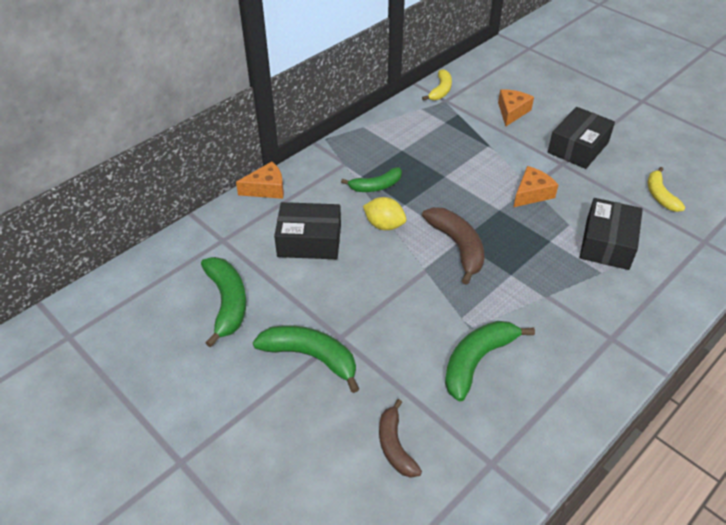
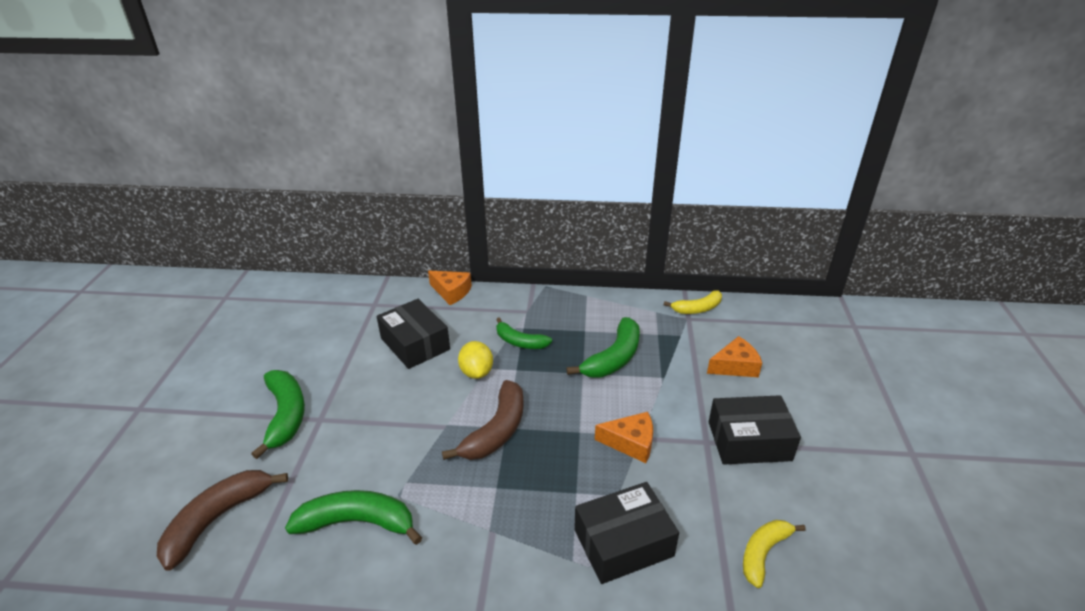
camera: 50 degrees right, 10 degrees down
(227, 303) = (310, 342): green banana -> green banana (613, 358)
(395, 446) = (217, 519): brown banana -> brown banana, size x1.52

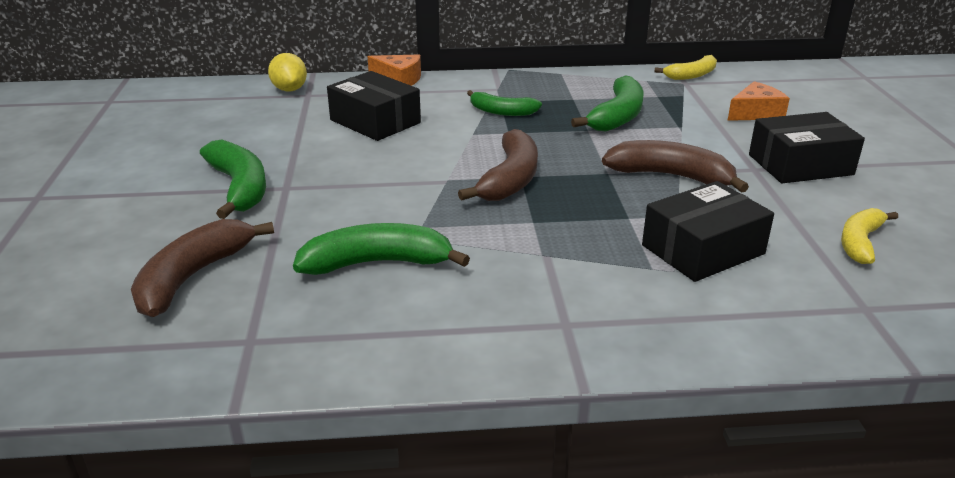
camera: 10 degrees left, 5 degrees down
(476, 372) = (462, 137): yellow lemon -> yellow lemon (289, 89)
(630, 443) = (670, 176): orange cheese -> brown banana

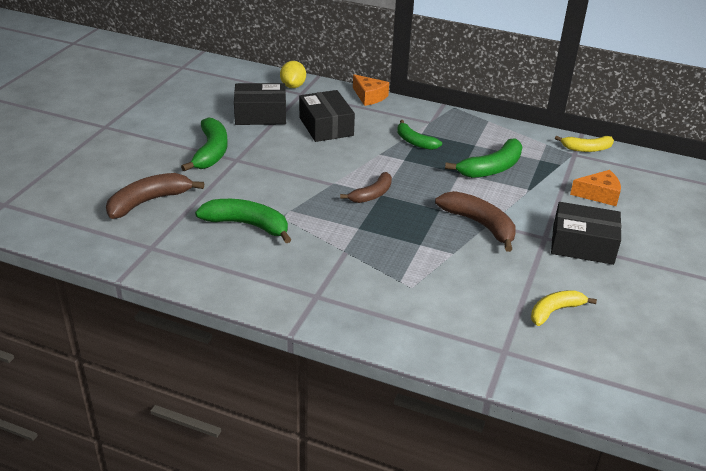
camera: 25 degrees right, 5 degrees up
(510, 179) = (372, 194): brown banana -> brown banana, size x0.66
(702, 249) = (444, 280): black box -> black box (260, 115)

